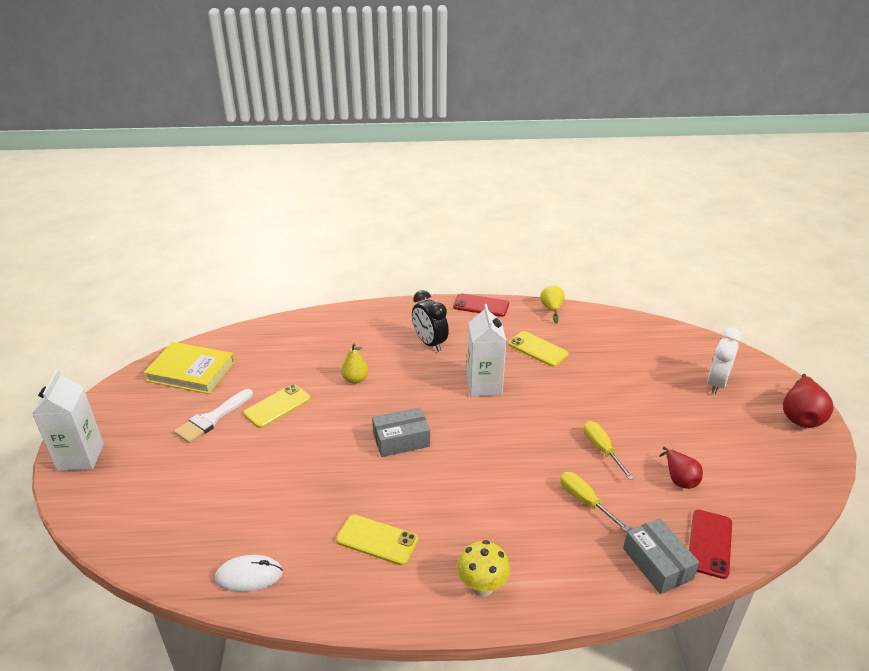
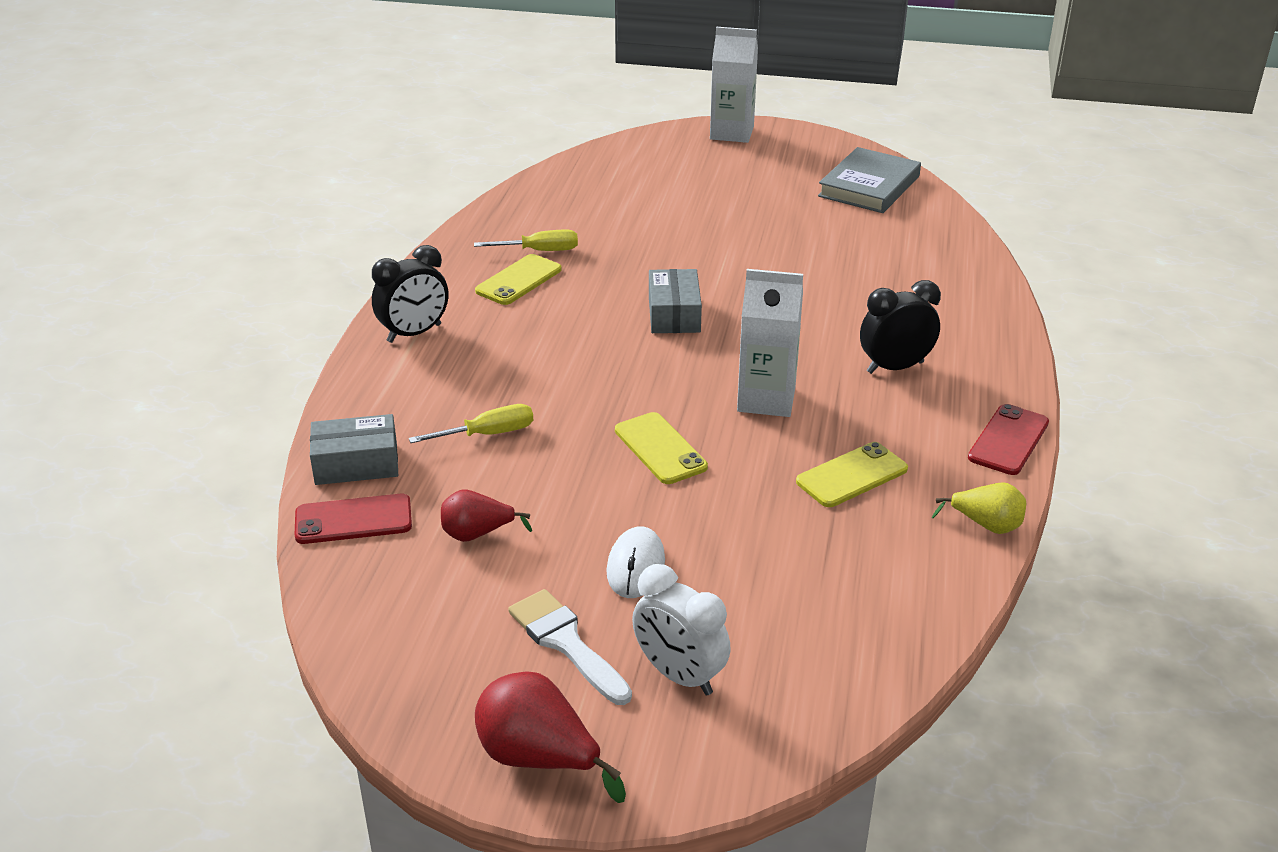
camera: 105 degrees right, 0 degrees up
(191, 371) = (869, 186): yellow book -> grey book
(212, 418) = (768, 197): white brush -> white brush (567, 643)
(249, 575) = (518, 211): white mouse -> white mouse (636, 566)
(277, 406) = (777, 237): yellow phone -> yellow phone (660, 449)
(355, 379) = (816, 294): yellow pear -> none
(482, 587) = (414, 333): yellow mushroom -> black clock
(601, 449) = (575, 476): yellow screwdriver -> yellow screwdriver (540, 251)
(709, 543) = (353, 520): red phone -> red phone turned 45 degrees counterclockwise

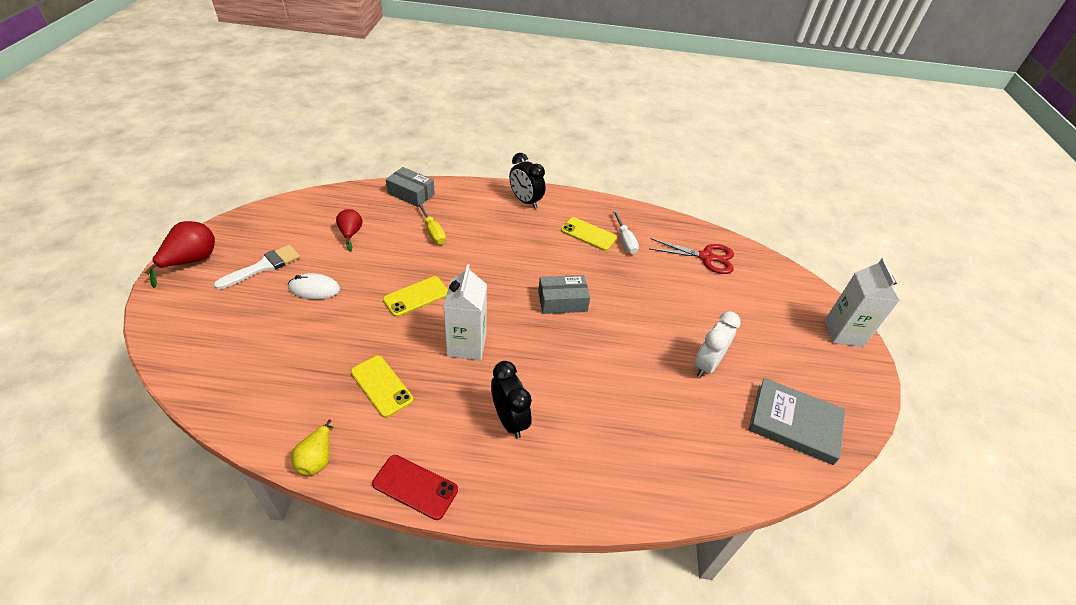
camera: 80 degrees right, 10 degrees up
(353, 520) = (368, 197): red phone -> none
(356, 464) = (411, 194): grey box -> grey box turned 45 degrees counterclockwise
(540, 251) = (625, 241): yellow screwdriver -> white screwdriver
(586, 194) = (706, 257): none -> red scissors
(679, 675) = (227, 305): white clock -> white clock (706, 365)

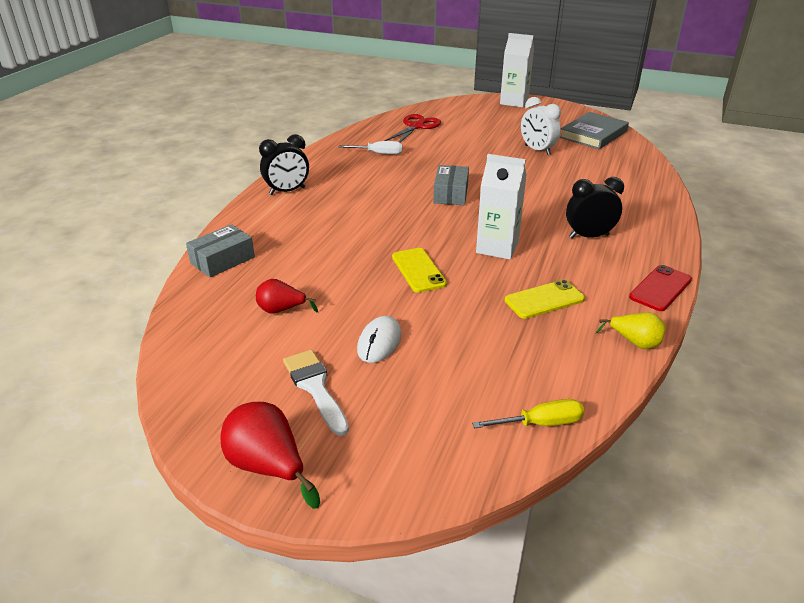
camera: 70 degrees left, 10 degrees down
(433, 232) = (311, 251): yellow screwdriver -> yellow screwdriver (541, 423)
(588, 234) = (360, 168): yellow phone -> none

